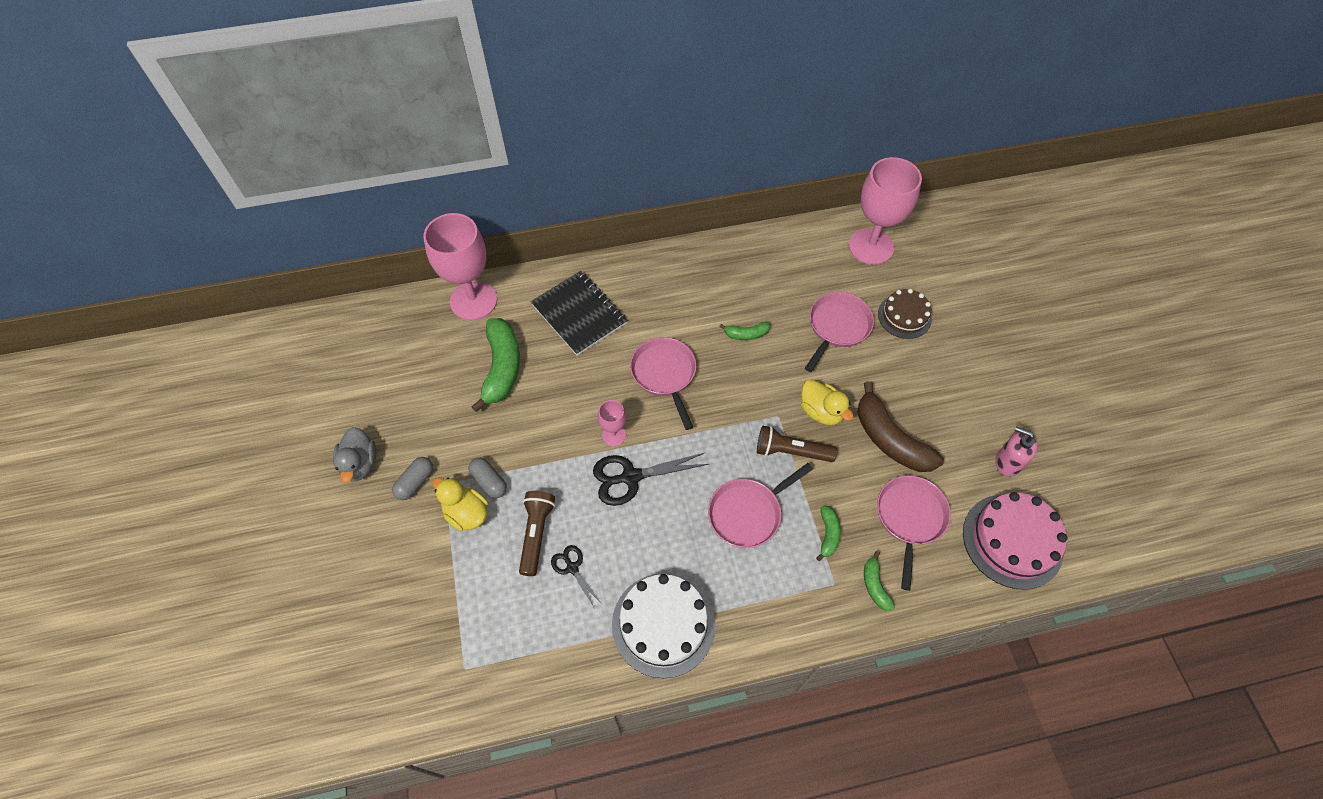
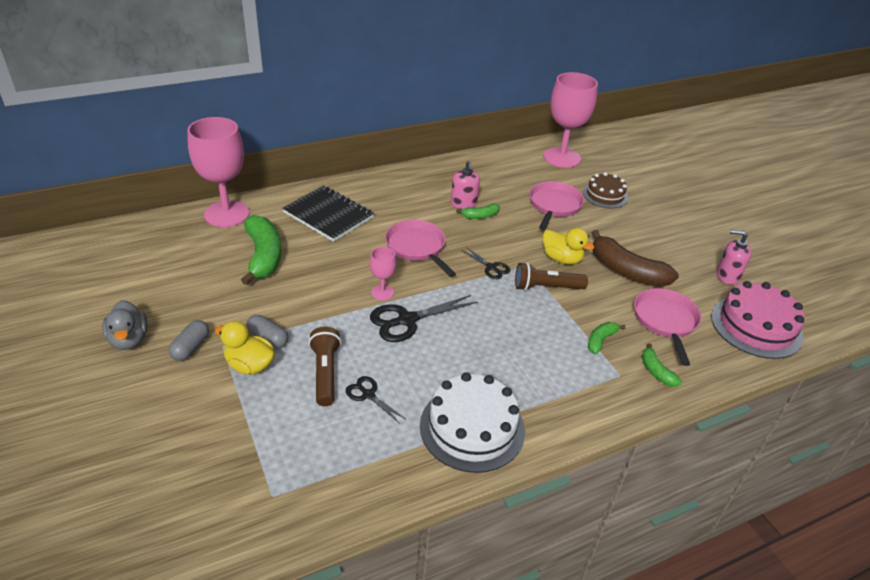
camera: 15 degrees left, 20 degrees down
(732, 312) = (463, 203): none -> pink soap dispenser
(738, 414) = (491, 267): none -> black scissors
(748, 513) = (524, 334): pink pan -> none
(828, 534) = (600, 340): green banana -> green banana turned 135 degrees counterclockwise

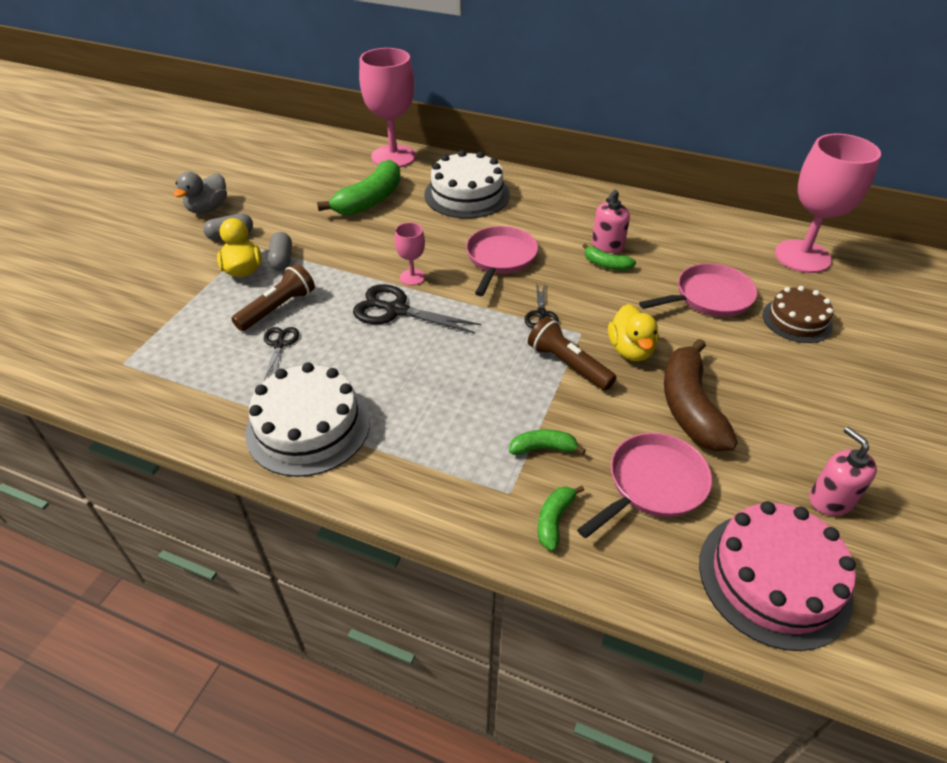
camera: 50 degrees right, 5 degrees up
(328, 215) = (467, 194): black notebook -> white cake

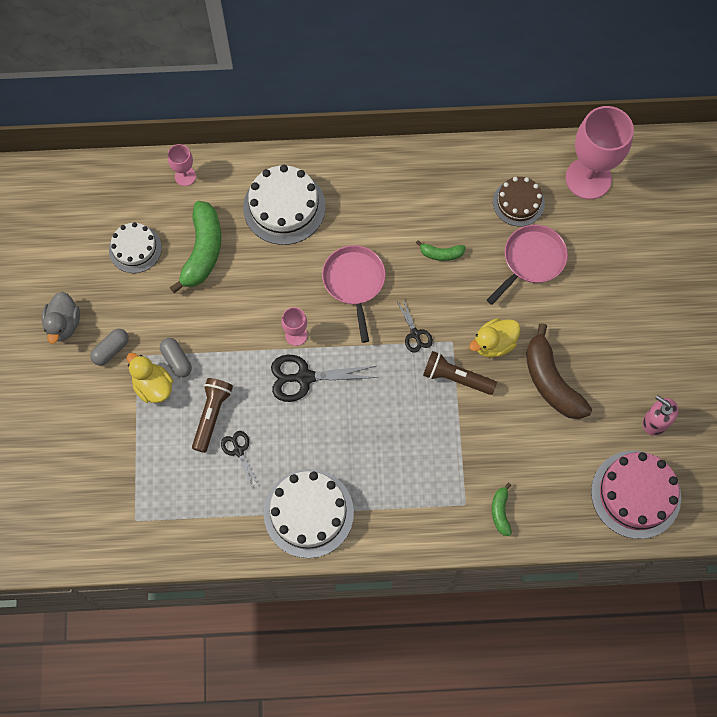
camera: 25 degrees left, 25 degrees up
(313, 183) = (135, 249): none -> white cake
(393, 157) = (185, 176): pink goblet -> pink goblet, size x0.46
(543, 448) = (470, 460): green banana -> none
(607, 245) = (433, 228): pink soap dispenser -> none
(630, 350) = (493, 344): yellow duck -> yellow duck turned 90 degrees clockwise
(652, 484) = (548, 458): pink pan -> none
(797, 320) = (600, 260): brown cake -> brown cake (518, 202)

